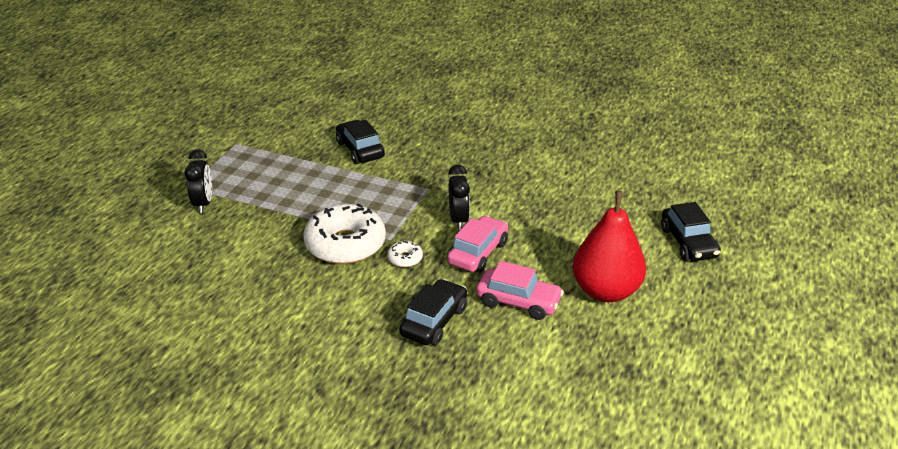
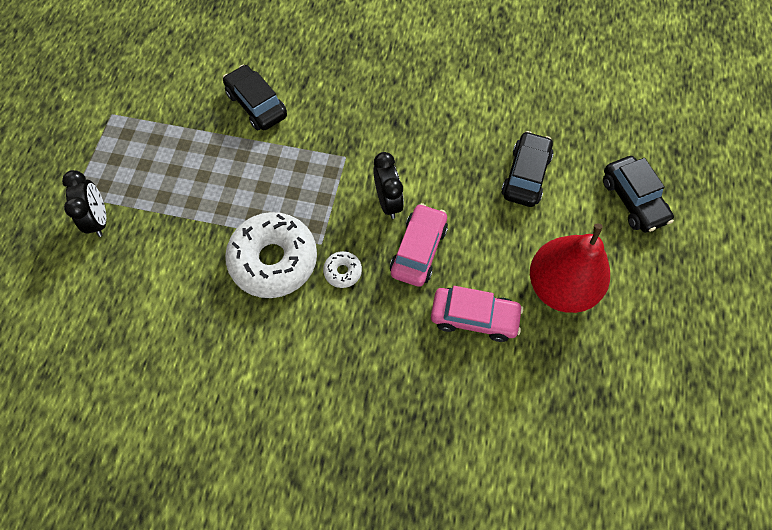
camera: 10 degrees left, 30 degrees up
(434, 321) = (392, 361): black car -> black car (525, 175)

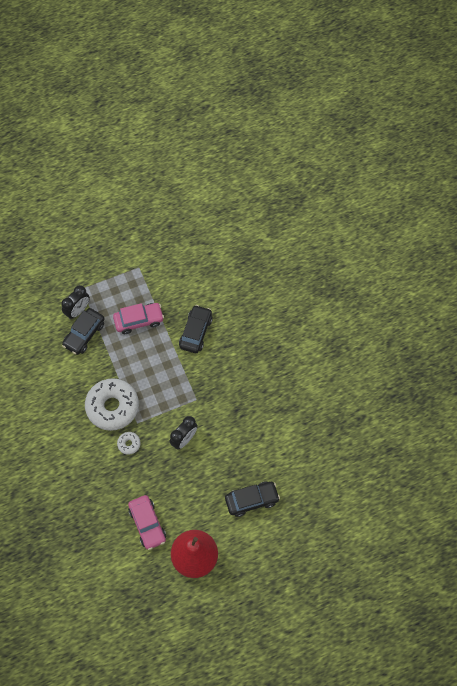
camera: 55 degrees right, 0 degrees up
(418, 250) = (166, 473): pink car -> pink car (139, 320)
(633, 200) = (277, 567): black car -> black car (84, 334)

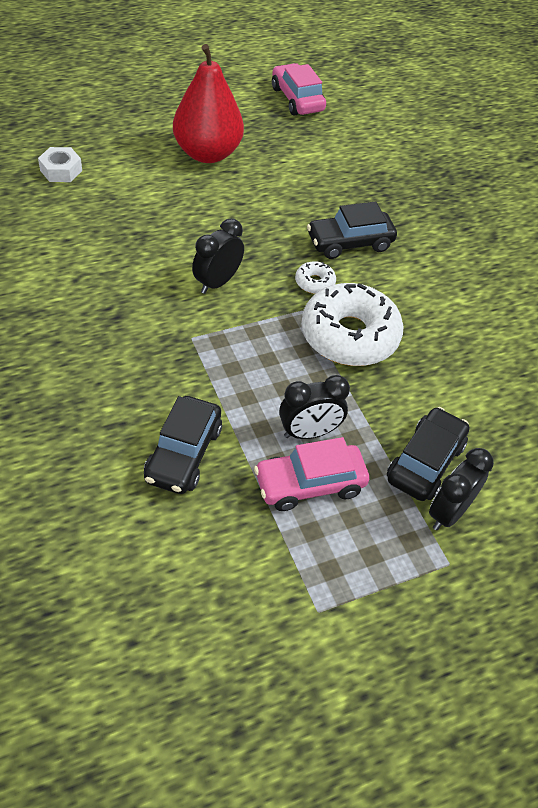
camera: 175 degrees right, 15 degrees down
(137, 347) = (309, 432): none -> black clock
(147, 524) = (278, 190): pink car -> pink car (297, 99)
(251, 500) = (111, 203): black car -> black car (350, 243)
(287, 528) = (61, 170): none -> white nut

